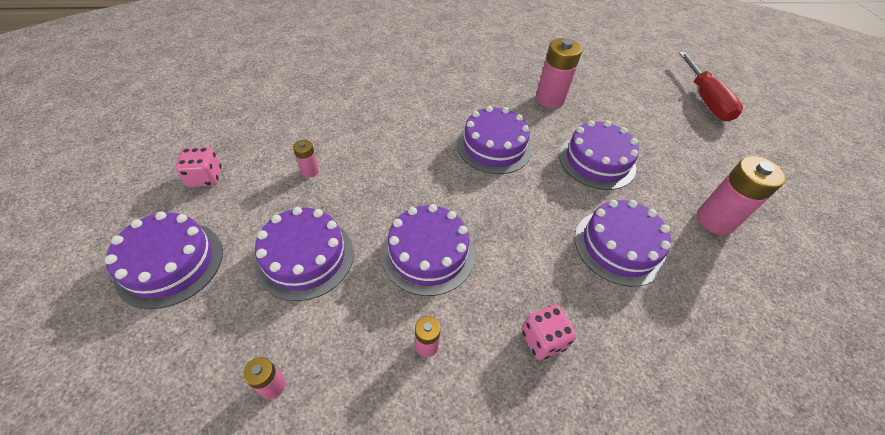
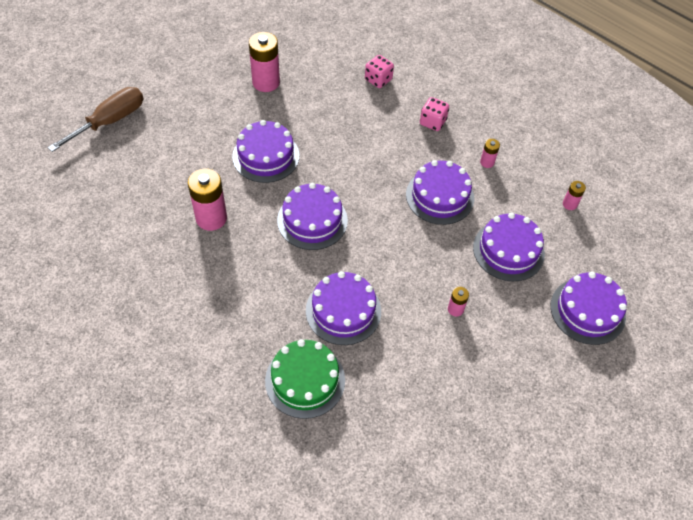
camera: 130 degrees left, 5 degrees up
(206, 177) = (531, 365): pink dice -> pink dice (378, 80)
(369, 71) = (305, 380): none -> green cake
(619, 246) = (337, 116): purple cake -> purple cake (343, 311)
(705, 100) = (110, 121): red screwdriver -> brown screwdriver

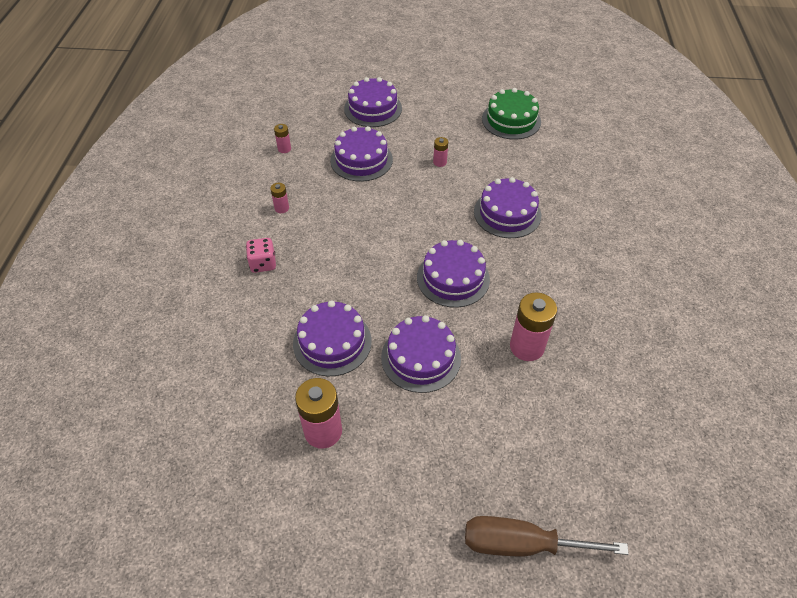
camera: 125 degrees left, 5 degrees down
(305, 380) = (577, 202): green cake -> green cake (511, 120)
(378, 80) = (236, 335): pink dice -> none
(440, 196) = (347, 217): purple cake -> purple cake (332, 342)

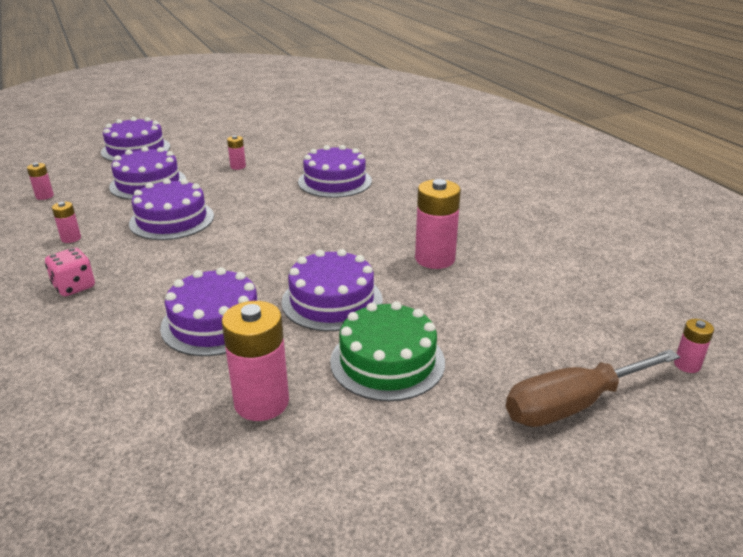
camera: 30 degrees left, 20 degrees down
(453, 278) = (317, 235): purple cake -> purple cake (172, 220)
(511, 120) = (288, 129): green cake -> green cake (387, 361)
(641, 557) = (687, 365): none -> pink battery

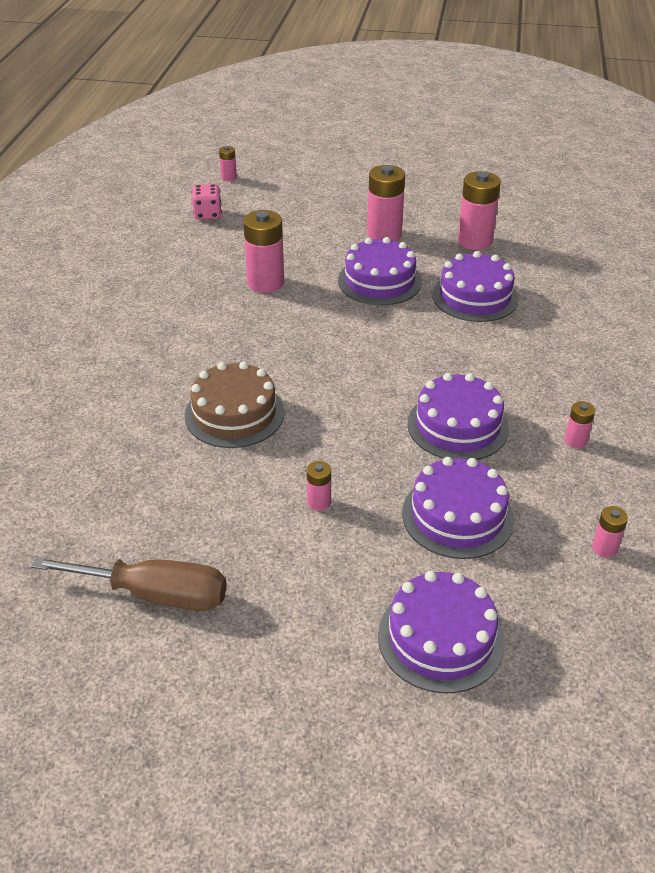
camera: 145 degrees left, 10 degrees up
(74, 287) = (578, 372): pink dice -> pink dice (207, 214)
(335, 181) = (234, 414): purple cake -> brown cake
(387, 361) = (384, 234): green cake -> pink battery
(572, 405) = (315, 186): brown screwdriver -> brown screwdriver (155, 594)

